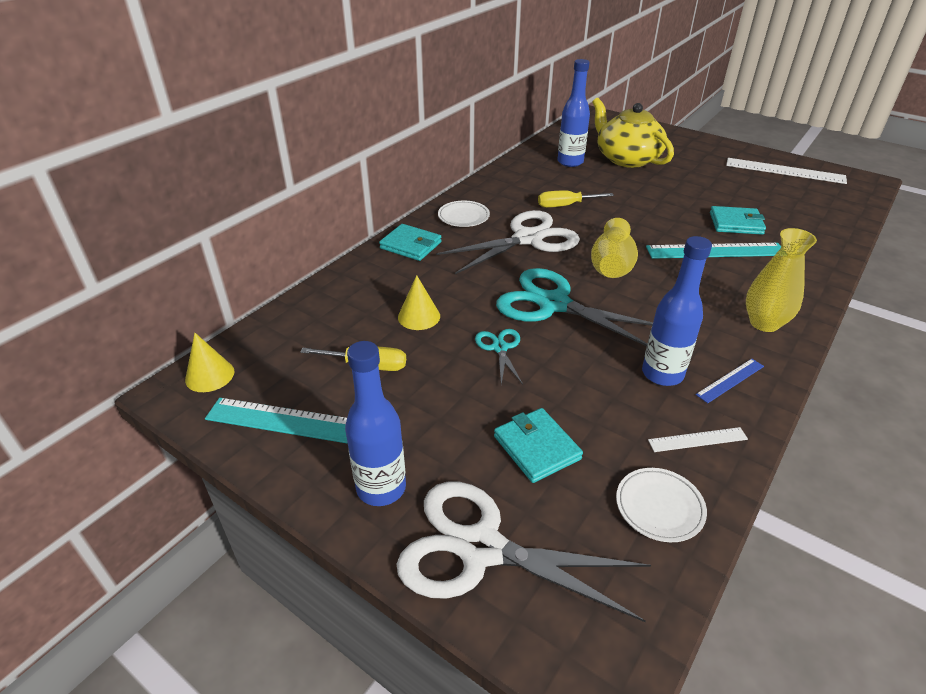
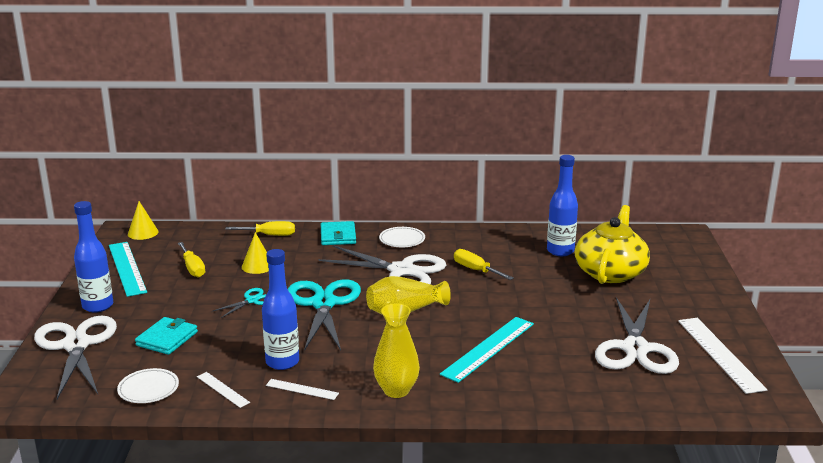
camera: 55 degrees right, 15 degrees down
(352, 284) = (269, 235): none -> yellow screwdriver
(715, 251) = (488, 348): turquoise ruler -> turquoise ruler turned 75 degrees clockwise
(730, 380) = (302, 389): blue ruler -> white ruler
(736, 223) = (555, 348): turquoise wallet -> none
(757, 195) = (635, 349): none -> white scissors

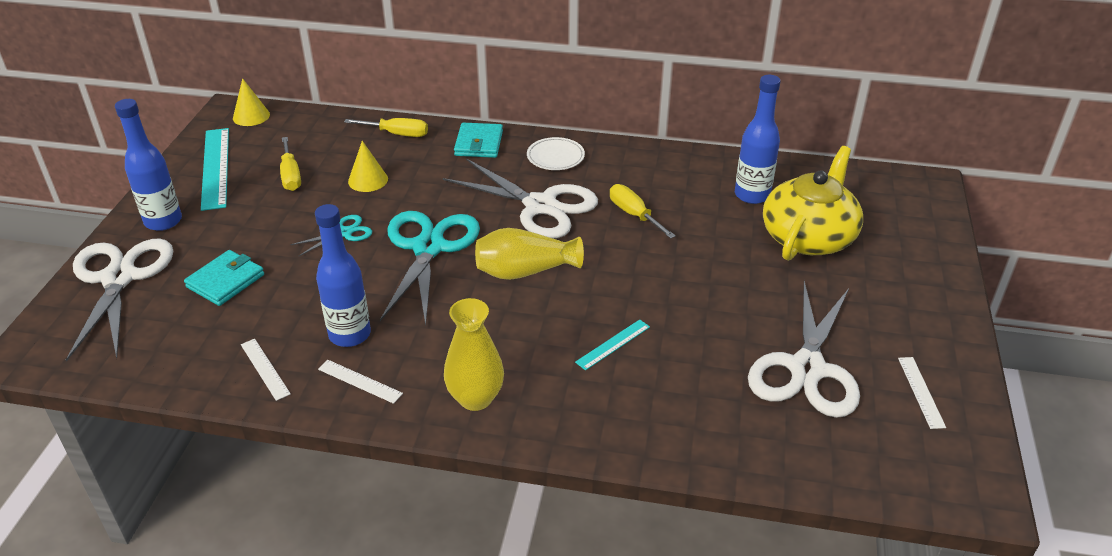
camera: 10 degrees right, 15 degrees up
(148, 389) = (178, 357): white plate -> none
(488, 348) = (613, 344): turquoise ruler -> turquoise ruler, size x0.52
(719, 354) = (921, 392): white ruler -> white ruler, size x0.52

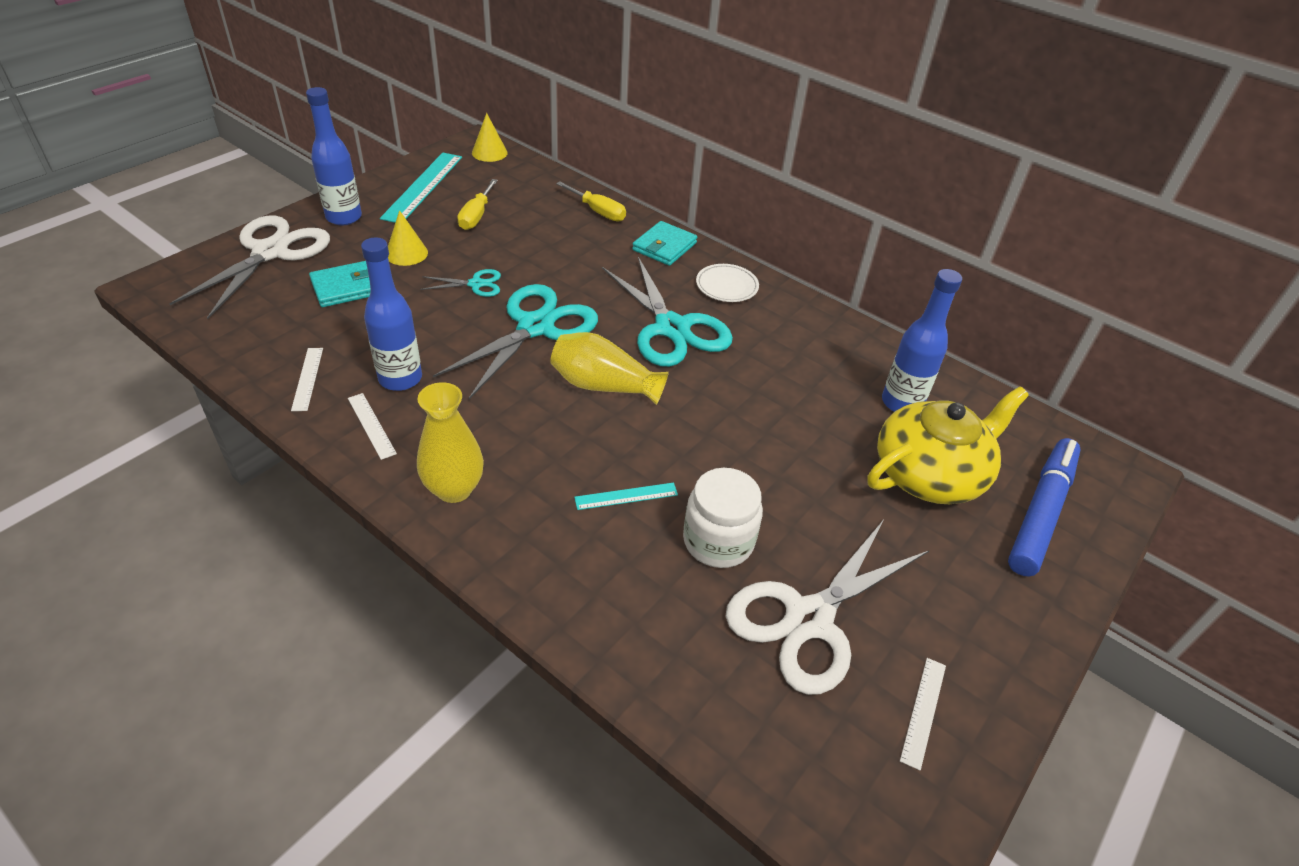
camera: 25 degrees right, 5 degrees up
(368, 180) = (537, 244): yellow cone -> yellow cone (406, 253)
(540, 206) = (671, 328): white scissors -> turquoise scissors
(634, 214) = (758, 373): yellow screwdriver -> none
(705, 346) = (718, 541): none -> white jar
(896, 232) = (1041, 512): none -> blue marker

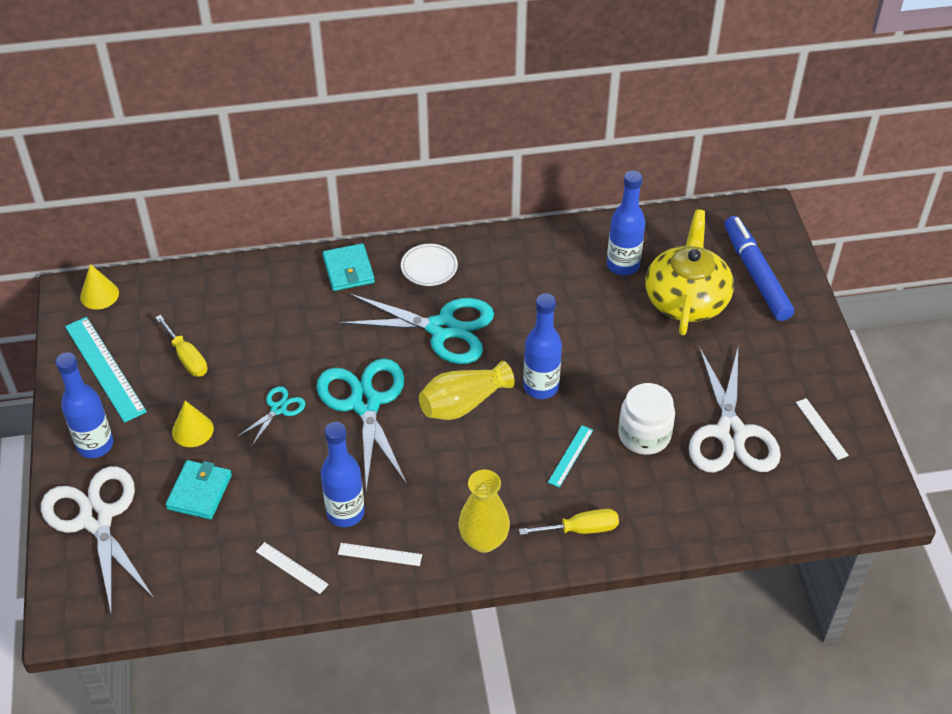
camera: 45 degrees left, 5 degrees up
(598, 211) = (262, 279): yellow screwdriver -> yellow screwdriver (581, 529)
(685, 427) = (541, 387): none -> blue bottle

